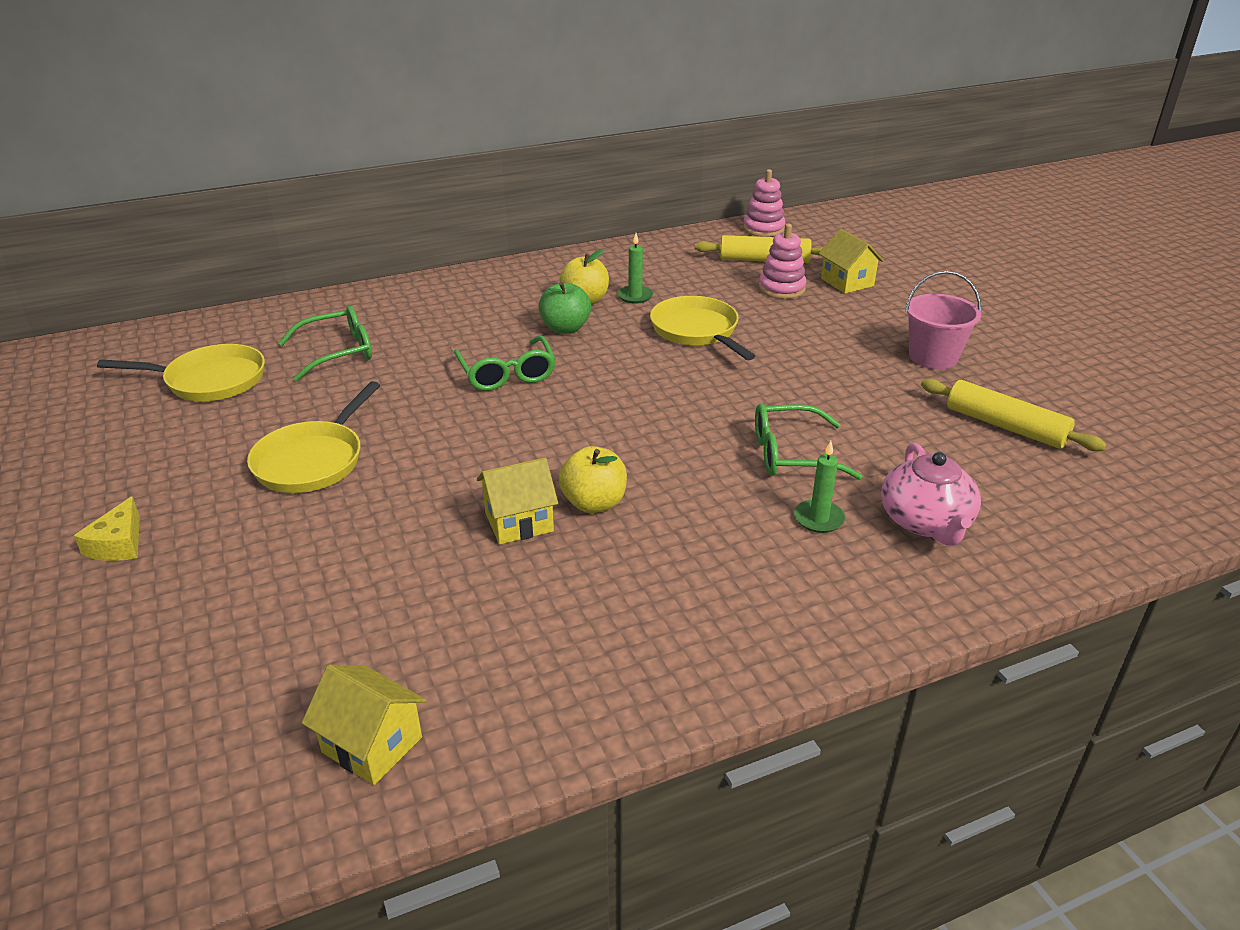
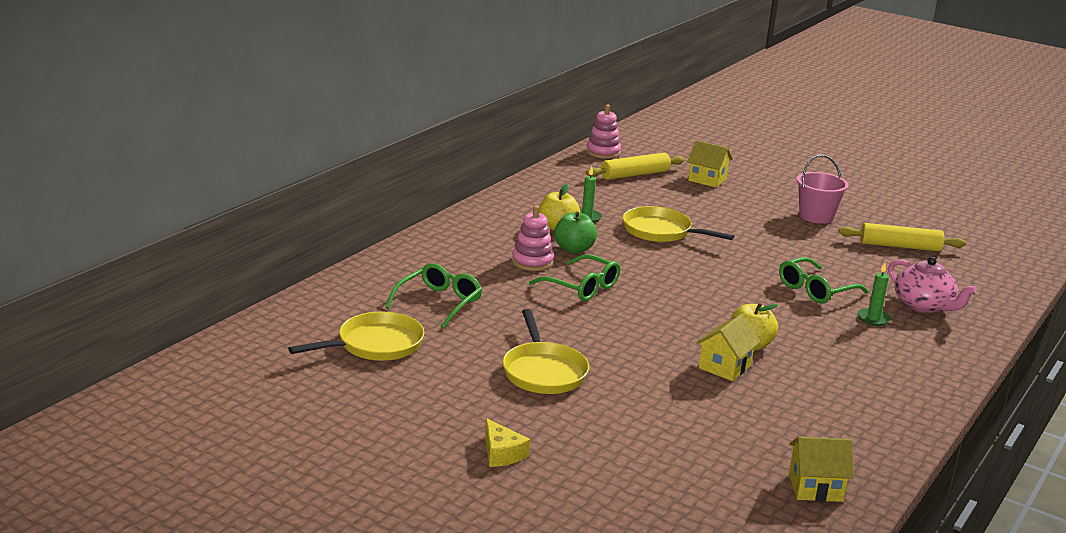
camera: 35 degrees left, 10 degrees down
(781, 289) = (673, 192): pink stacking toy -> pink stacking toy (532, 262)

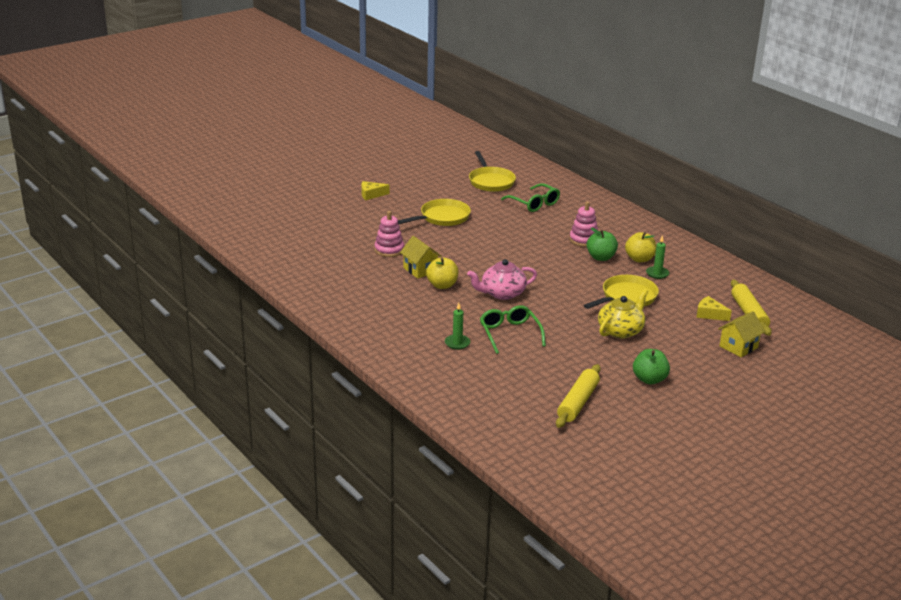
camera: 110 degrees right, 5 degrees up
(543, 371) = (442, 218): yellow pan -> yellow pan turned 135 degrees clockwise
(582, 287) = (541, 248): green glasses -> none
(603, 152) = (804, 311): pink stacking toy -> pink stacking toy (389, 250)
(655, 191) = (709, 314): none -> yellow cheese
(738, 232) = (621, 330): none -> yellow teapot
(815, 487) = (290, 262): yellow house -> none
(816, 216) = (649, 379): pink bucket -> green apple
(924, 305) = (468, 373): pink teapot -> pink teapot (502, 293)

